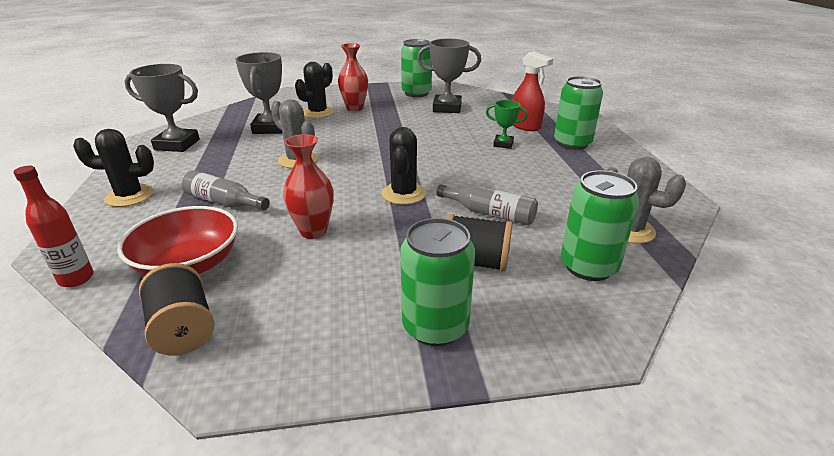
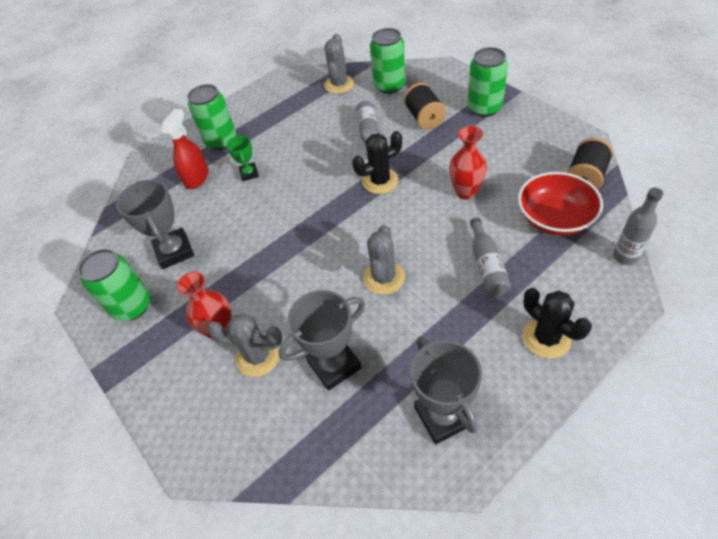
camera: 115 degrees left, 20 degrees up
(76, 279) = (625, 256): red bottle -> grey bottle
(318, 113) = (258, 356): black cactus -> grey cactus

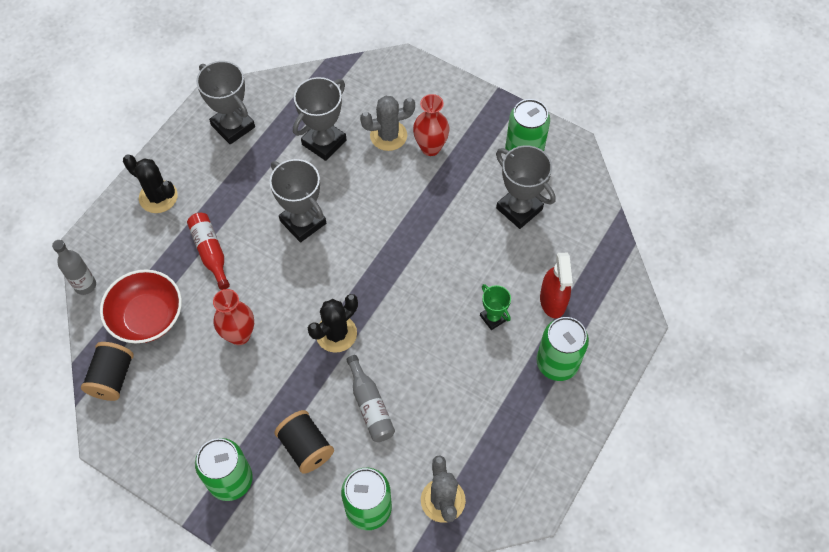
camera: 155 degrees right, 10 degrees up
(384, 277) = (303, 222): grey cactus -> grey trophy
(487, 265) = (210, 252): grey bottle -> red bottle

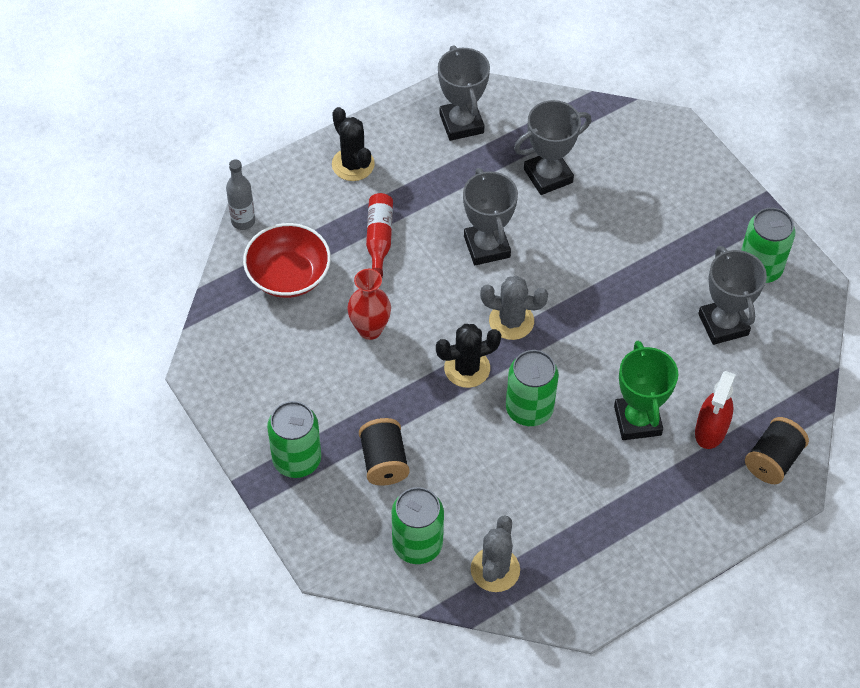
camera: 25 degrees right, 5 degrees down
(112, 378) = (229, 318): black spool -> black spool (773, 460)
(370, 406) = (467, 450): grey bottle -> none
(388, 135) = (620, 195): grey cactus -> grey cactus (511, 321)
(430, 148) = (659, 225): red vase -> none
(493, 318) = (637, 420): green trophy -> green trophy, size x1.78
(557, 363) = (682, 492): green can -> green can (529, 409)

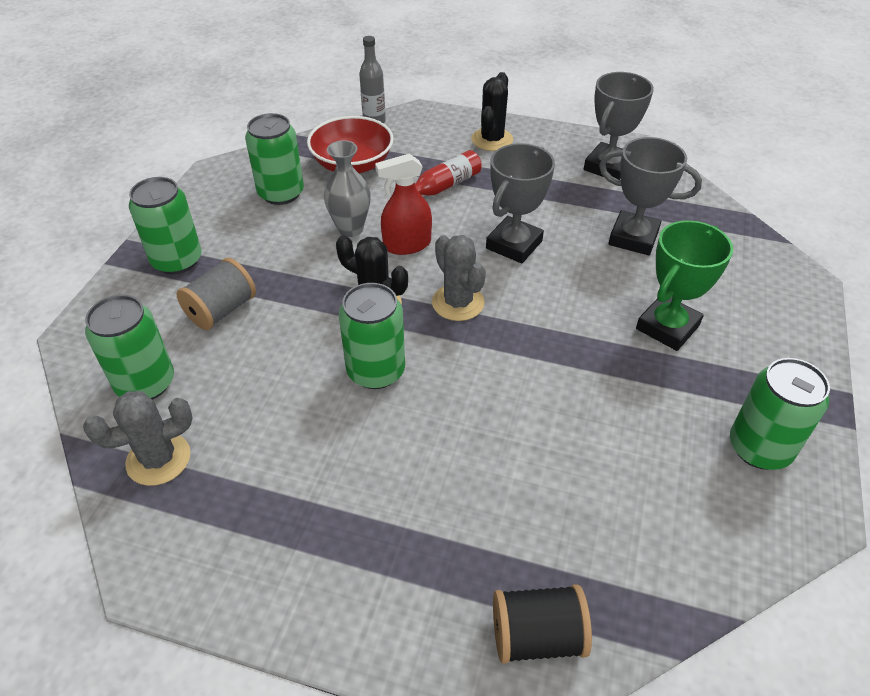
camera: 50 degrees right, 10 degrees down
(278, 345) = (281, 193): none -> green can
(370, 329) = (350, 229): red vase -> grey vase
(384, 462) = (221, 310): black spool -> grey spool
(637, 420) = (451, 464): green trophy -> green trophy (667, 327)
(710, 430) = (509, 540): red spray bottle -> red spray bottle (406, 245)
(723, 324) = (652, 461): grey trophy -> none

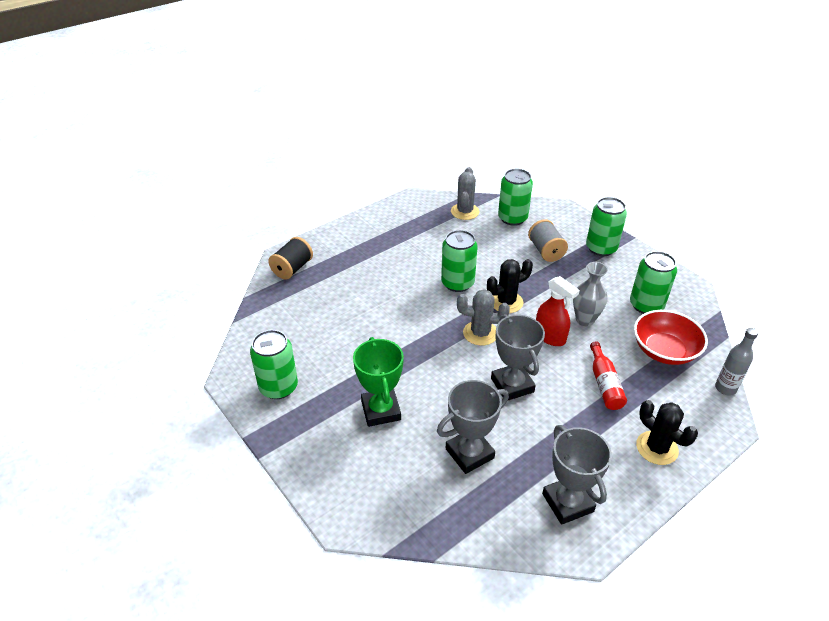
camera: 125 degrees right, 5 degrees down
(406, 245) = (550, 336): red spray bottle -> red spray bottle turned 120 degrees clockwise

